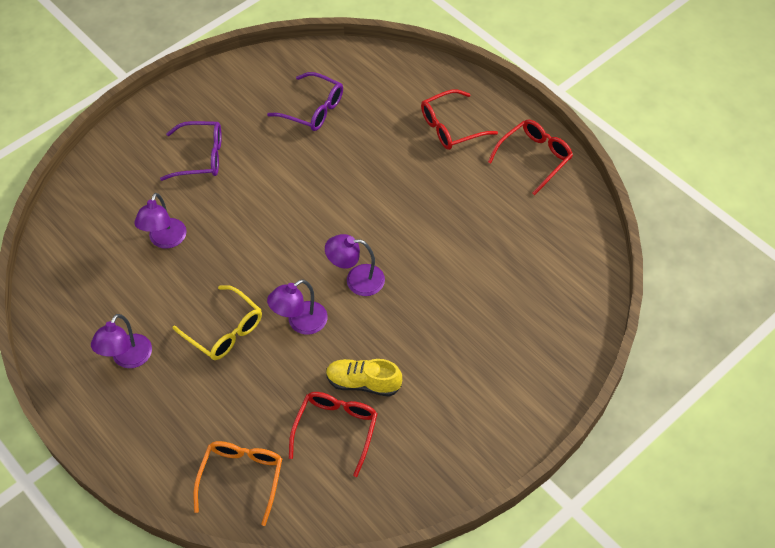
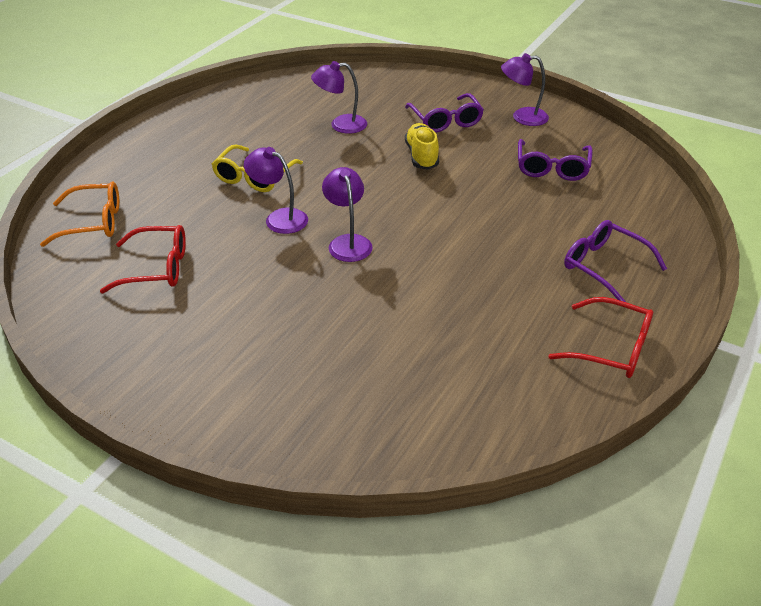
camera: 70 degrees right, 15 degrees down
(128, 359) = (208, 136): purple lamp -> purple lamp (522, 117)
(363, 383) = (218, 274): yellow shoe -> yellow shoe (421, 156)
(451, 127) = (604, 266): red glasses -> purple glasses

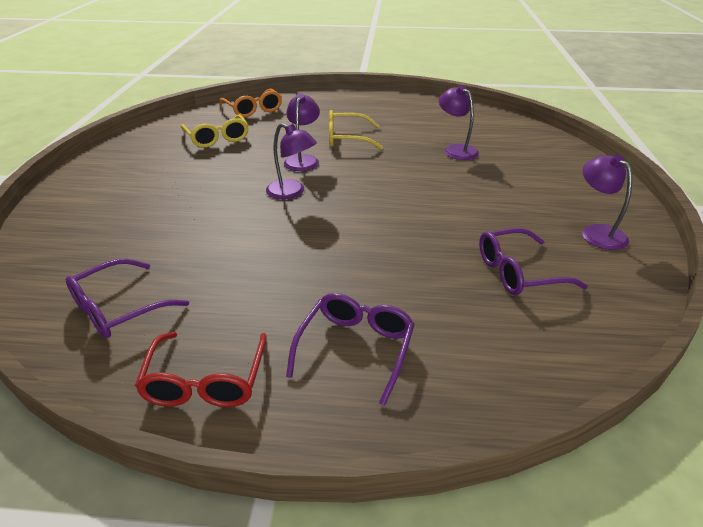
camera: 65 degrees right, 5 degrees down
(157, 268) = (217, 138): red glasses -> yellow glasses
(348, 242) = (292, 192): purple lamp -> purple lamp turned 75 degrees clockwise
(421, 156) = (451, 194): yellow shoe -> none
(445, 121) = (527, 192): purple glasses -> purple glasses (118, 309)

